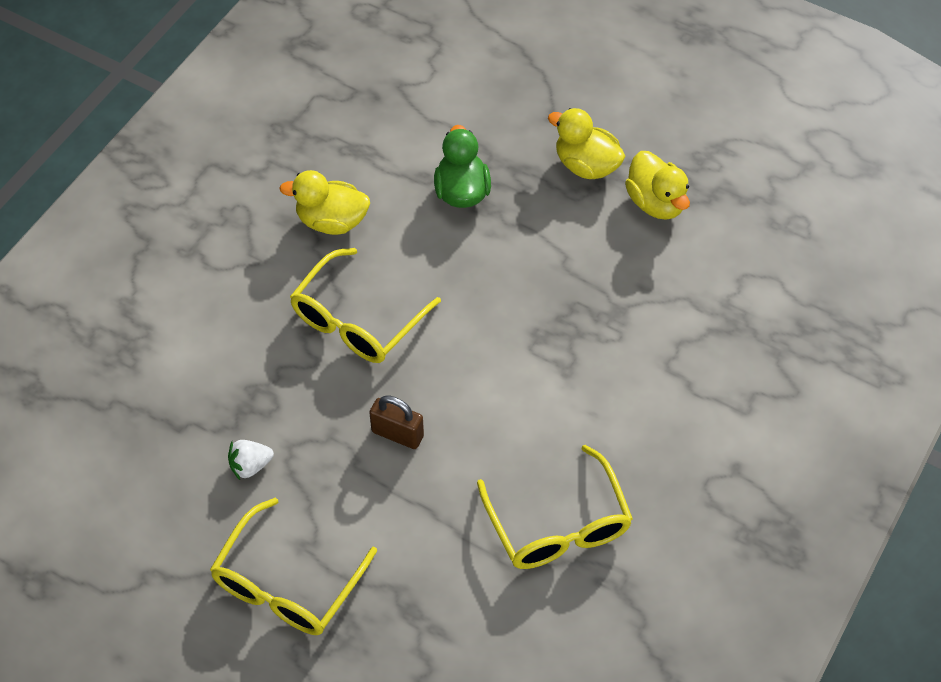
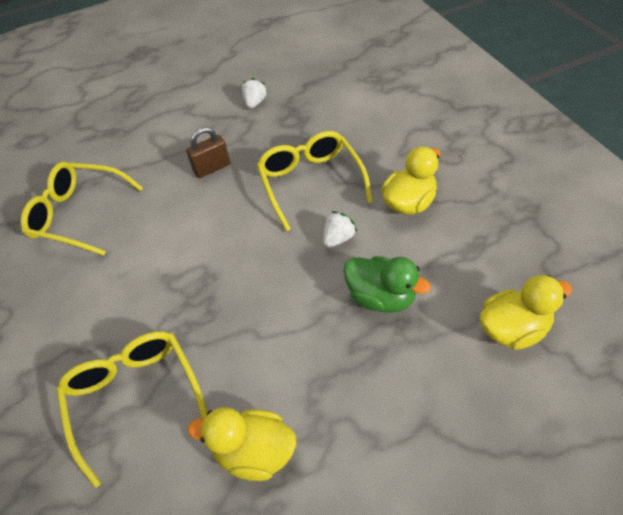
camera: 130 degrees right, 5 degrees down
(287, 584) = (176, 94): yellow glasses -> yellow glasses (135, 398)
(418, 256) = (338, 238): none -> white strawberry
(586, 165) = (343, 417): yellow duck -> yellow duck (513, 329)

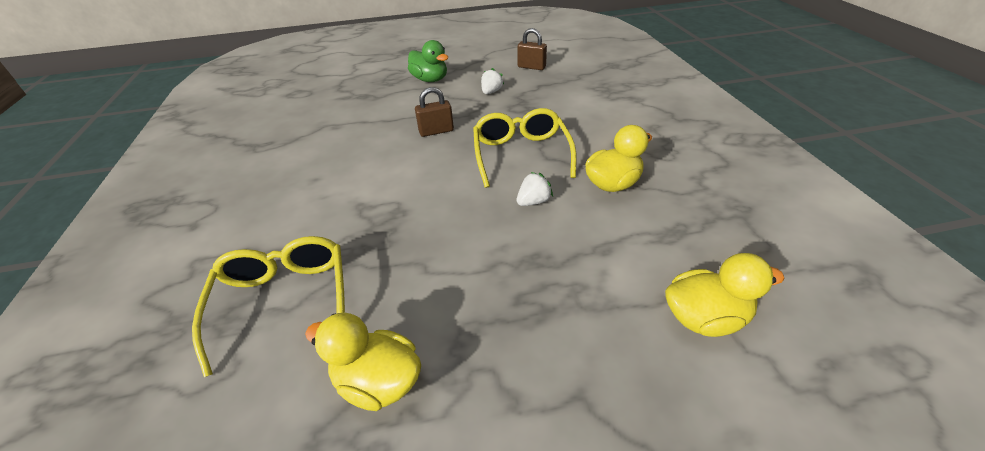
camera: 10 degrees right, 10 degrees down
(78, 214) = (309, 147): yellow glasses -> none
(289, 59) = (531, 67): none -> brown padlock
(381, 297) = (562, 259): green duck -> green duck (430, 80)

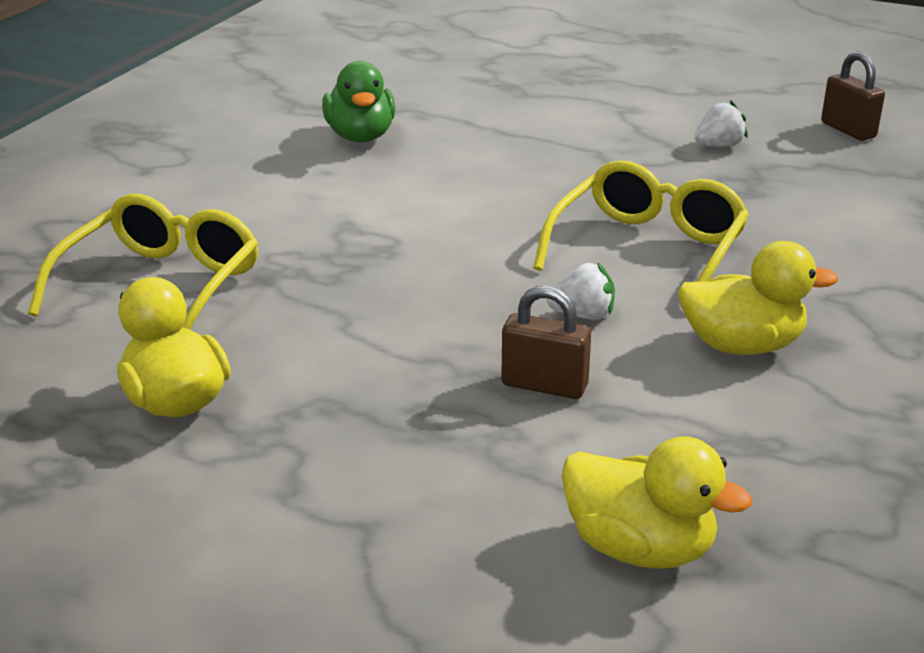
camera: 35 degrees right, 10 degrees down
(430, 80) = (639, 95): green duck -> green duck (361, 136)
(436, 131) = (556, 172): brown padlock -> brown padlock (544, 385)

